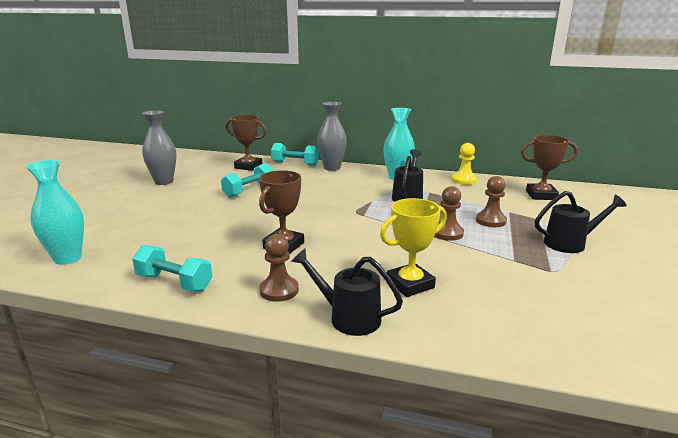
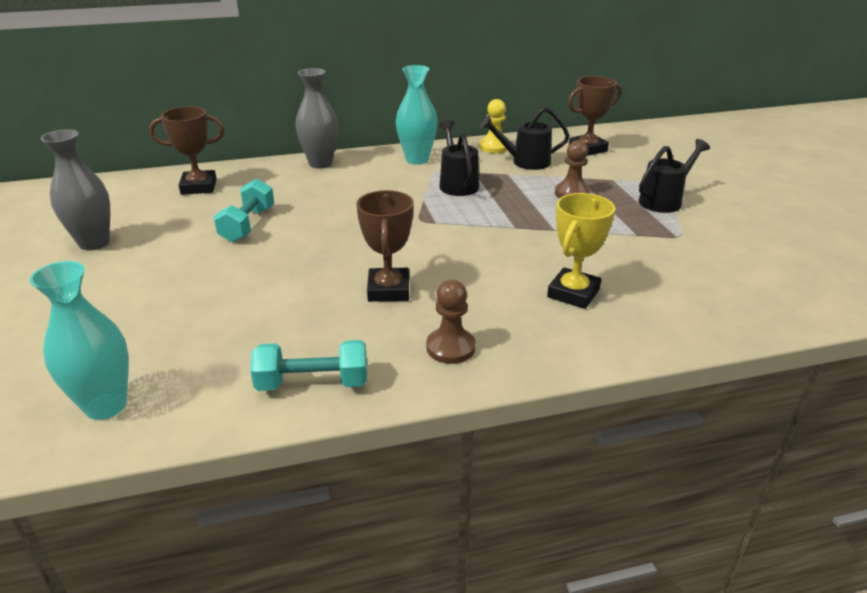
camera: 30 degrees left, 10 degrees up
(295, 163) = (262, 167): turquoise dumbbell -> none
(347, 317) = (554, 351): black watering can -> black watering can (525, 162)
(447, 233) = (546, 221): brown pawn -> none

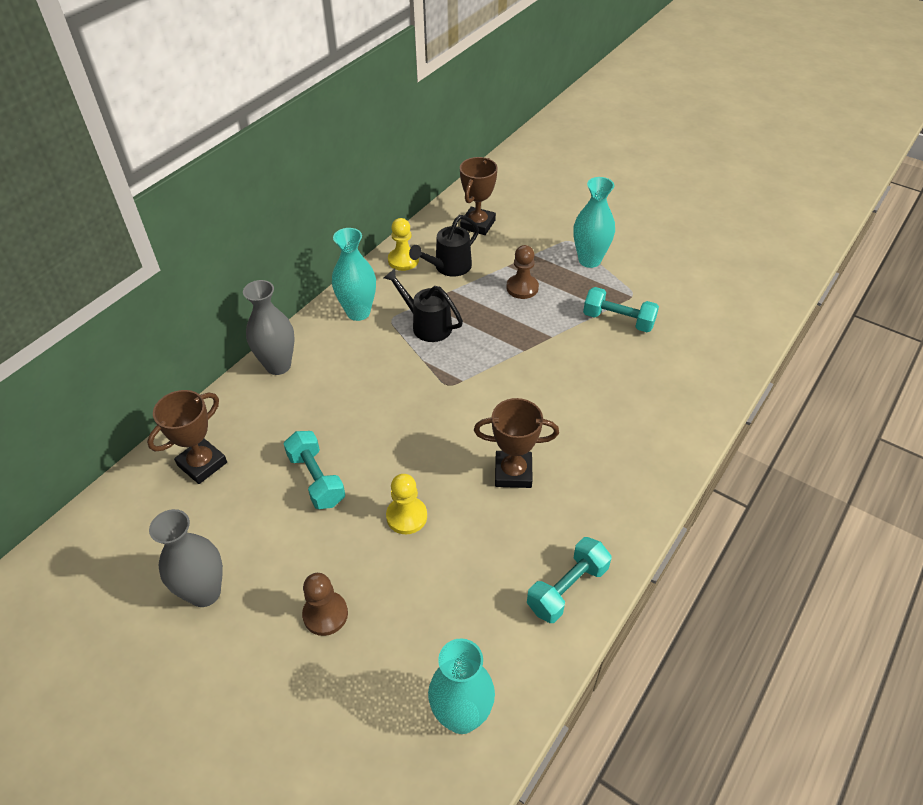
camera: 40 degrees left, 15 degrees up
(270, 272) = (406, 516): none -> yellow pawn
(388, 290) = (513, 472): brown trophy -> brown trophy turned 45 degrees counterclockwise
(450, 347) = (611, 495): brown pawn -> brown pawn (325, 614)
(573, 293) = (628, 394): yellow trophy -> none
(637, 245) = (618, 320): none -> turquoise dumbbell
(664, 201) = (589, 260): black watering can -> turquoise vase

